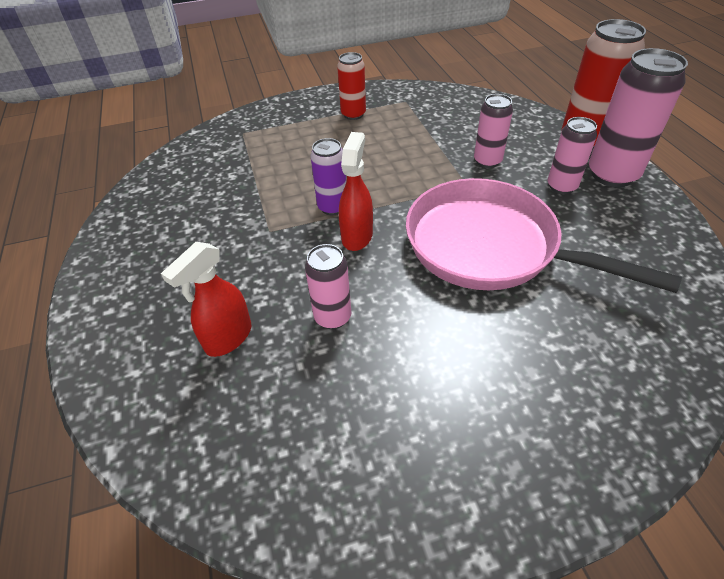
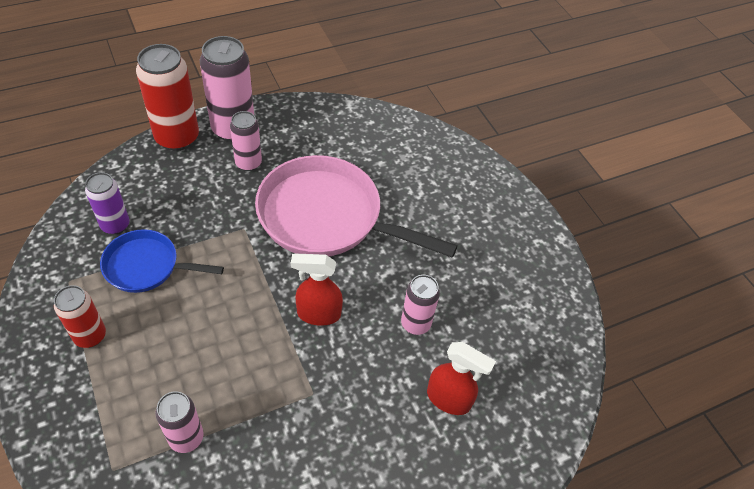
camera: 105 degrees left, 5 degrees up
(332, 207) = (276, 339): purple can -> purple can (115, 225)
(419, 134) = (147, 266): none -> blue pan
(487, 161) = (205, 211): pink can -> pink can (186, 438)
(490, 247) = (327, 217): pink pan -> pink pan turned 90 degrees clockwise

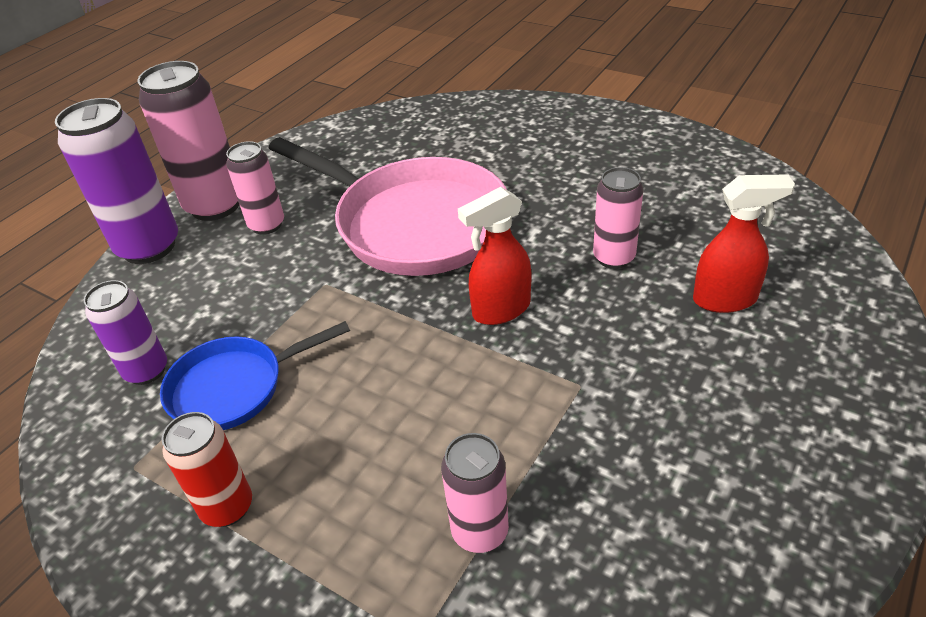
camera: 25 degrees left, 10 degrees down
(177, 138) = (149, 247): red can -> purple can
(327, 217) = (413, 223): pink pan -> pink pan turned 135 degrees counterclockwise

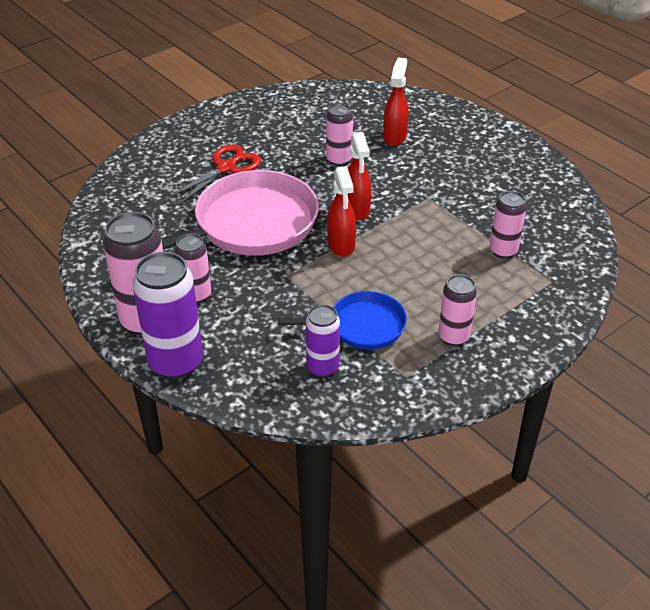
camera: 75 degrees left, 0 degrees up
(227, 507) = (453, 337): red can -> pink can
(235, 387) = (361, 326): blue pan -> blue pan turned 90 degrees counterclockwise
(408, 317) = (341, 245): none -> red spray bottle
(525, 169) = (226, 167): none -> red scissors

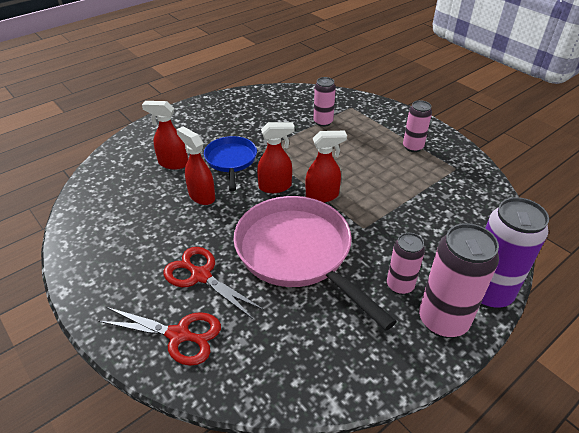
camera: 90 degrees left, 0 degrees up
(162, 161) = (179, 335): none -> red scissors
(322, 367) = (462, 206): purple can -> none
(339, 160) = (201, 196): pink can -> red spray bottle
(361, 326) = (414, 187): blue pan -> blue pan (231, 161)

